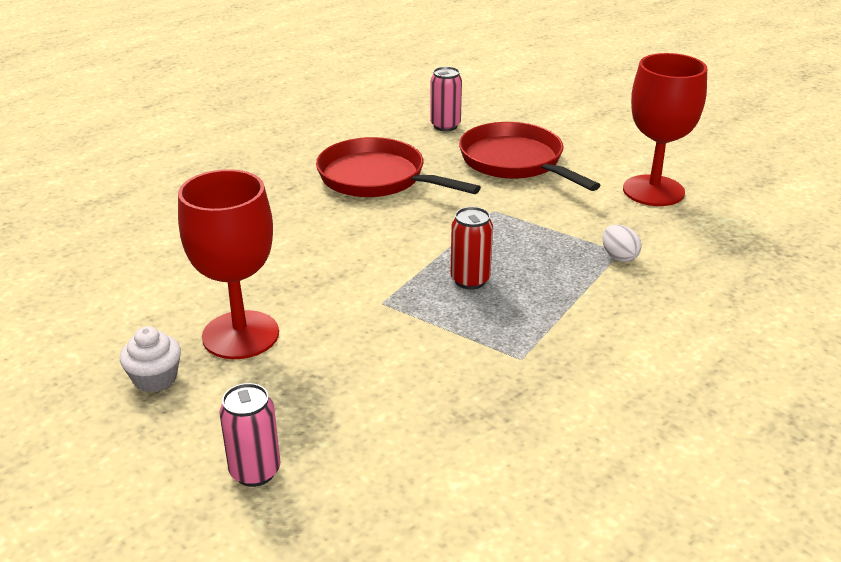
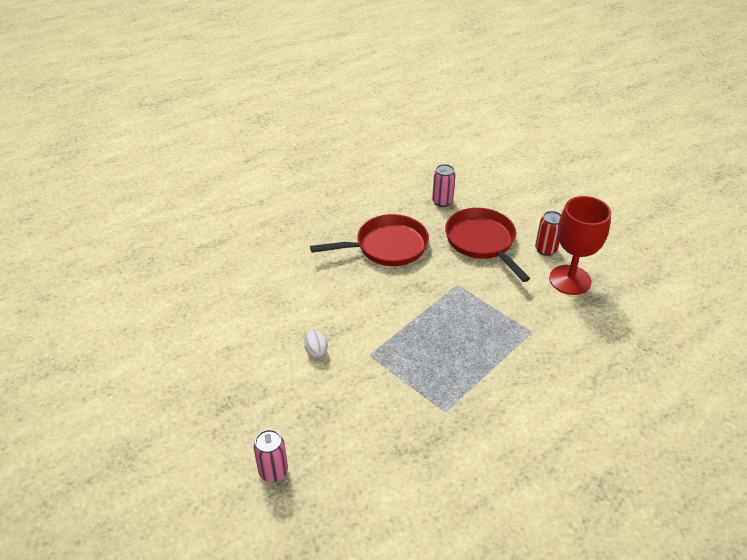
camera: 10 degrees right, 10 degrees up
(155, 379) = (226, 396): white cupcake -> none
(240, 335) = (279, 369): red goblet -> none
(377, 178) = (387, 246): red pan -> red pan turned 120 degrees clockwise
(470, 280) = (428, 344): red can -> red can (546, 249)
(619, 257) = (529, 336): white egg -> white egg (316, 351)

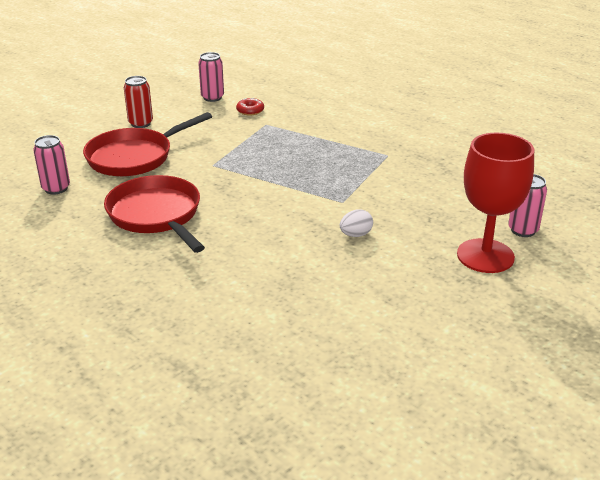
camera: 105 degrees left, 10 degrees down
(564, 325) = (250, 111): none -> red donut
(570, 280) = (185, 110): red goblet -> red goblet (485, 256)
(599, 302) = (212, 97): none -> pink can

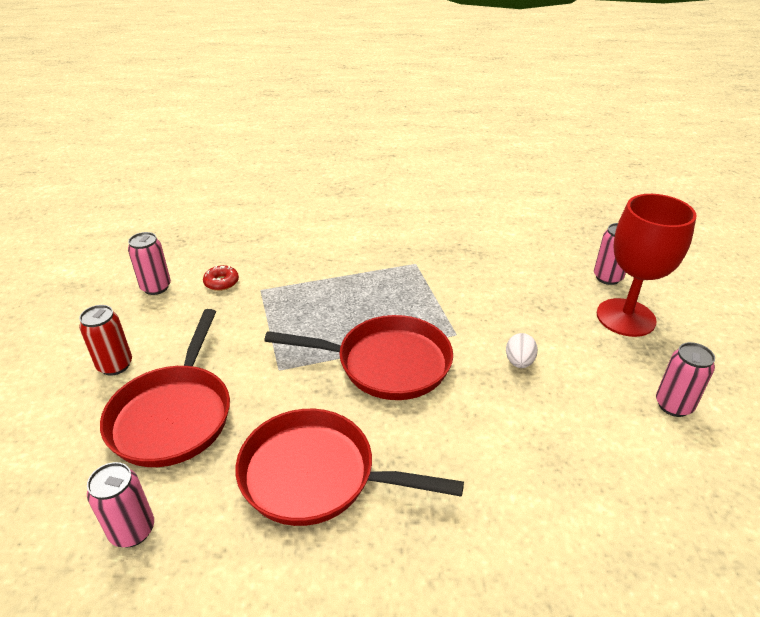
camera: 45 degrees left, 5 degrees up
(273, 192) = (386, 363): none -> red pan
(417, 310) = (673, 405): none -> pink can

